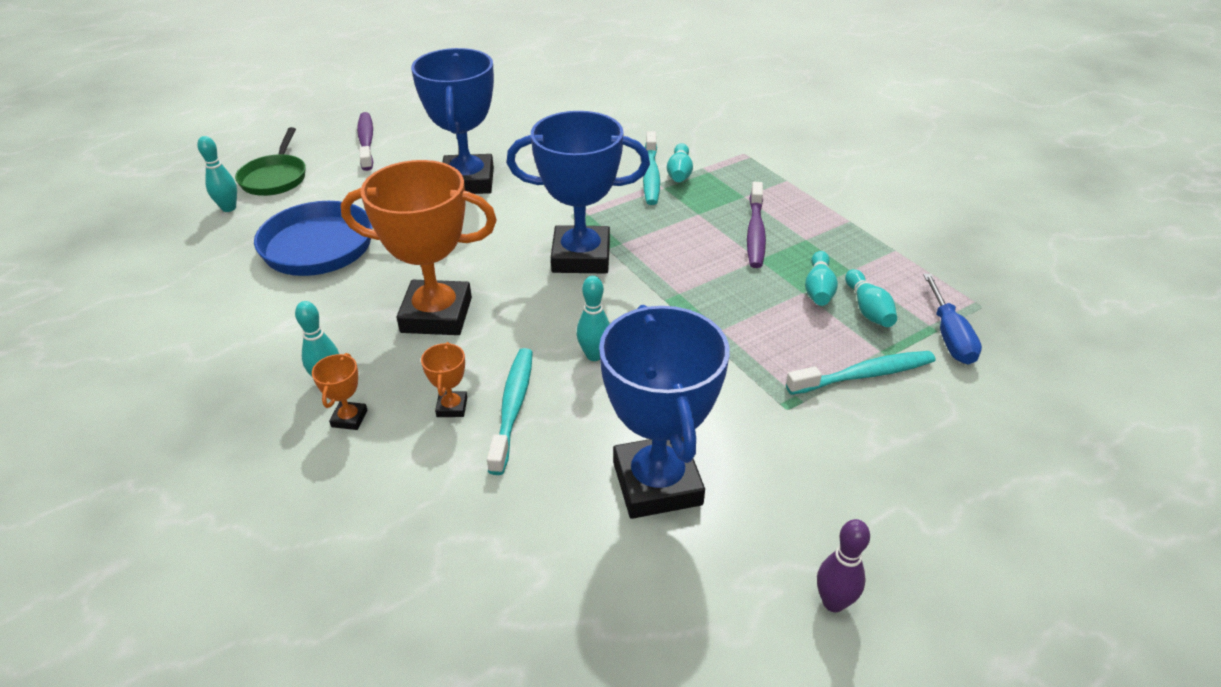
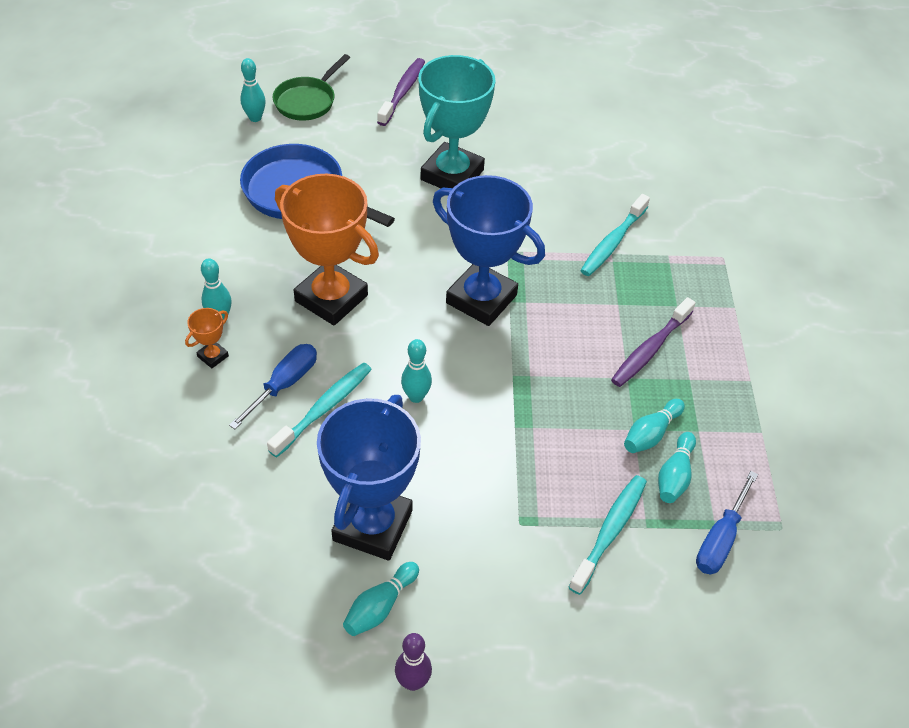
camera: 30 degrees right, 10 degrees up
(452, 407) = (284, 385): orange trophy -> blue screwdriver
(468, 181) = (452, 175): blue trophy -> turquoise trophy
(679, 173) = (641, 251): turquoise bowling pin -> turquoise bowling pin (380, 606)
(864, 375) = (610, 531): turquoise toothbrush -> turquoise toothbrush turned 75 degrees counterclockwise

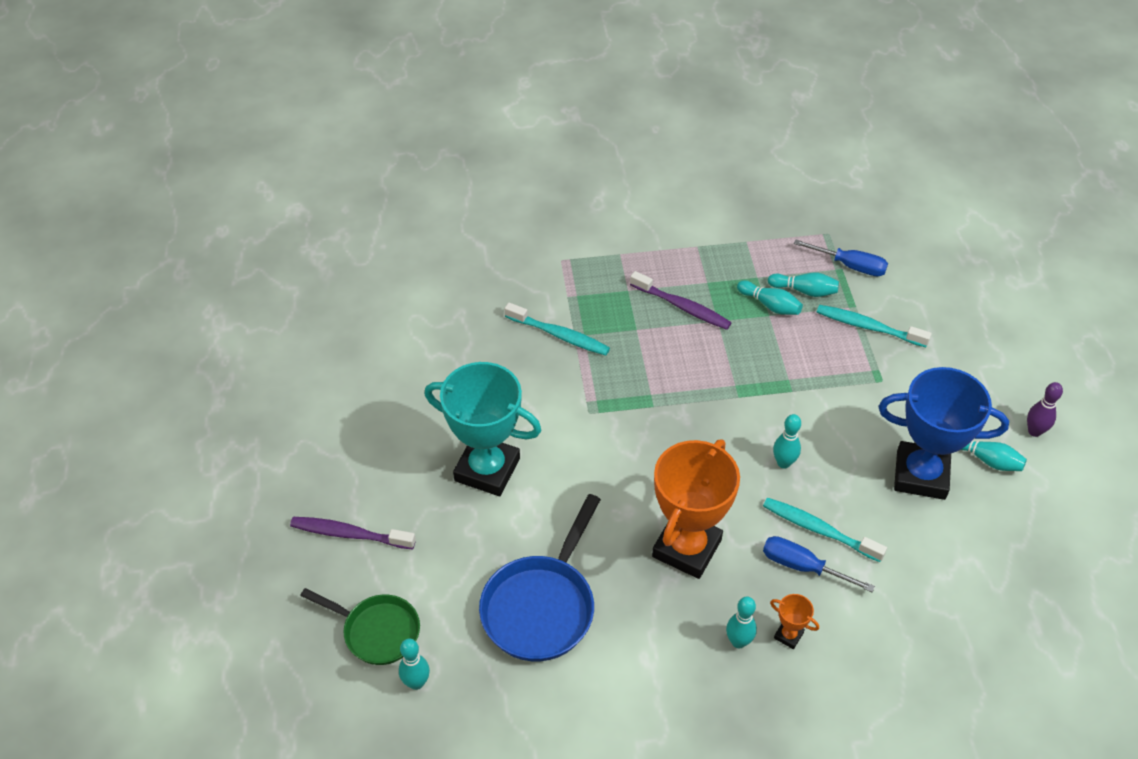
camera: 95 degrees left, 0 degrees up
(481, 299) = (656, 427): blue trophy -> none

